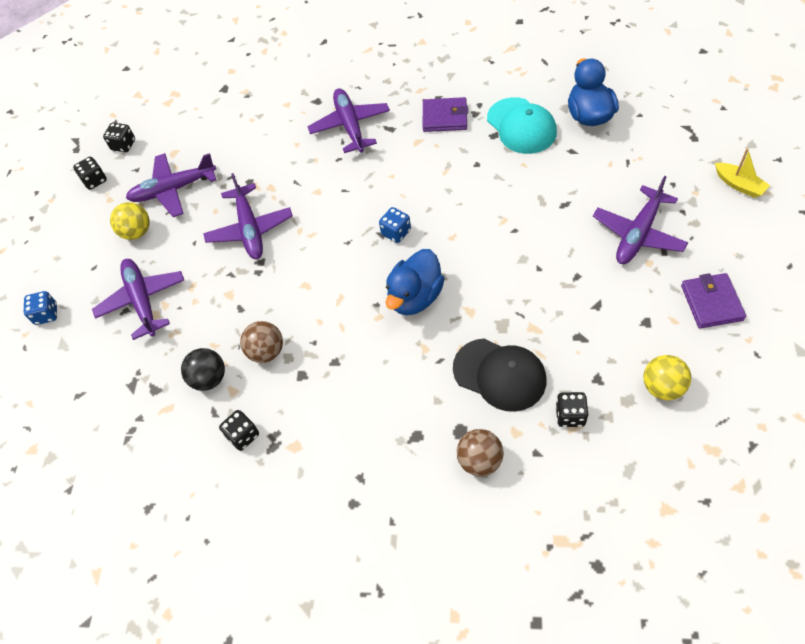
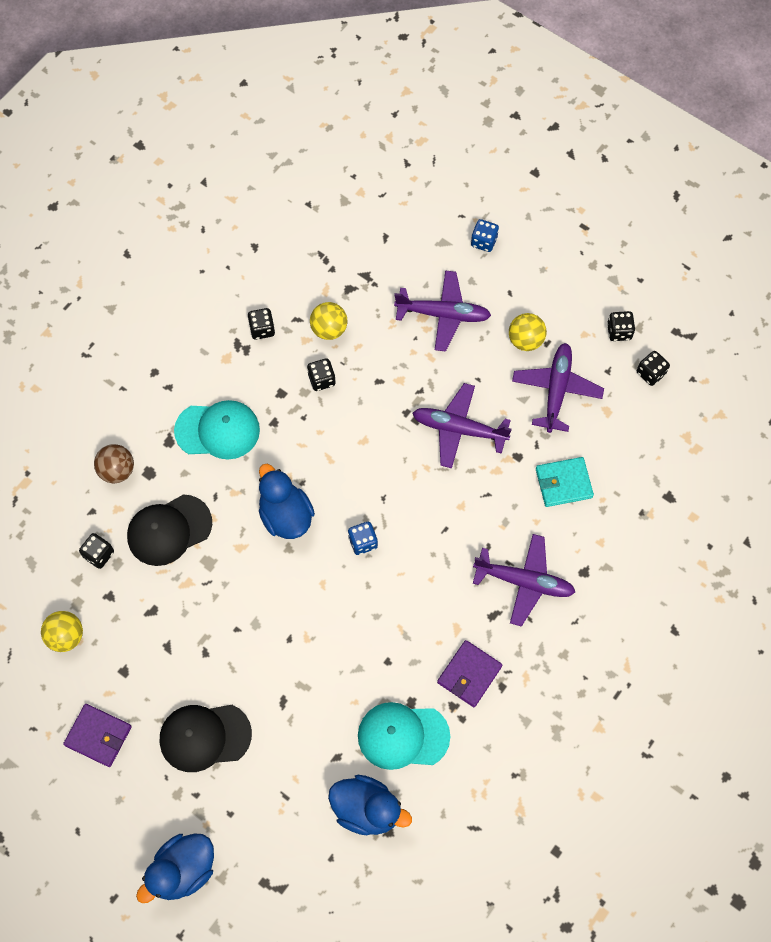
camera: 115 degrees right, 10 degrees up
(209, 378) = (329, 329): black ball -> yellow ball
(253, 145) = (563, 483): none -> turquoise wallet
(266, 351) = (321, 380): brown ball -> black dice
(375, 401) = (218, 430): none -> turquoise cap
(638, 234) = (204, 736): purple plane -> black cap
(739, 185) = (183, 870): yellow boat -> blue duck

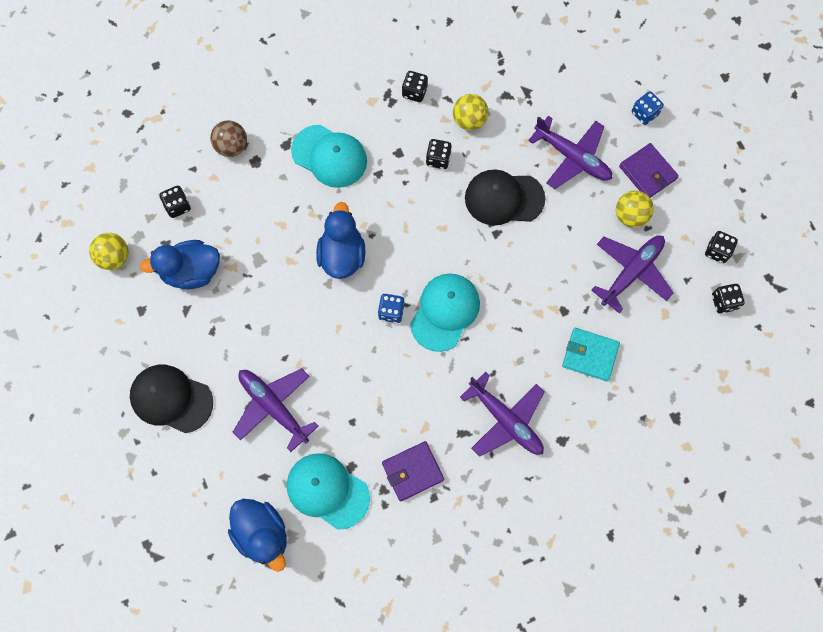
camera: 30 degrees right, 5 degrees up
(98, 736) = (91, 350): purple wallet -> purple wallet (647, 172)
(169, 530) = (243, 216): black cap -> black cap (504, 198)
(183, 870) = (90, 496): blue duck -> blue duck (191, 272)
(412, 515) = (445, 312): none -> turquoise cap
(459, 429) = (527, 261): purple plane -> purple plane (273, 407)

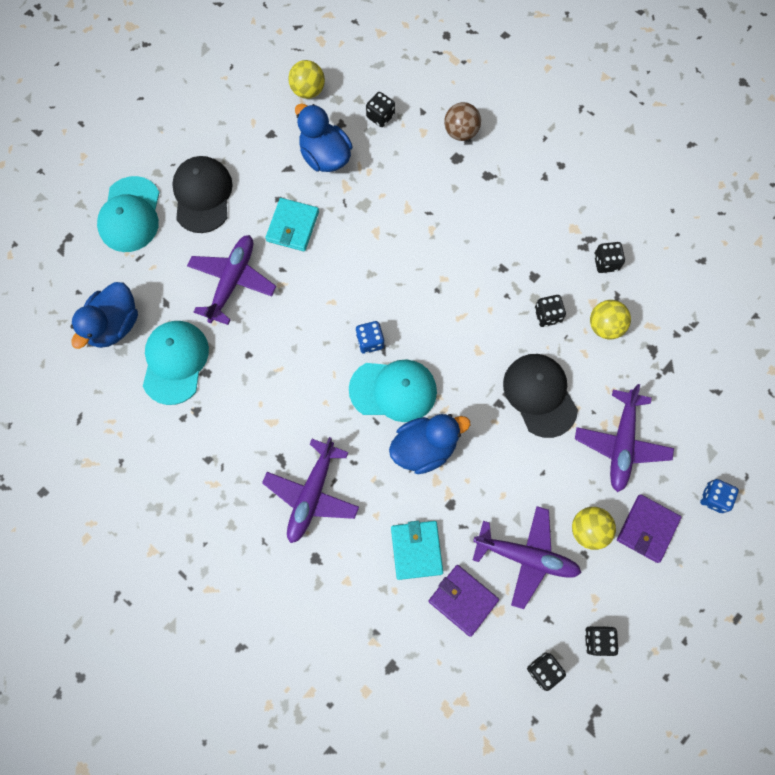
camera: 65 degrees right, 0 degrees up
(247, 330) = (293, 226): none -> turquoise wallet
(329, 156) = (496, 218): turquoise cap -> turquoise cap (130, 215)
(342, 255) = (404, 273): blue duck -> blue duck (424, 448)
(412, 471) = (224, 429): purple wallet -> purple wallet (463, 600)

